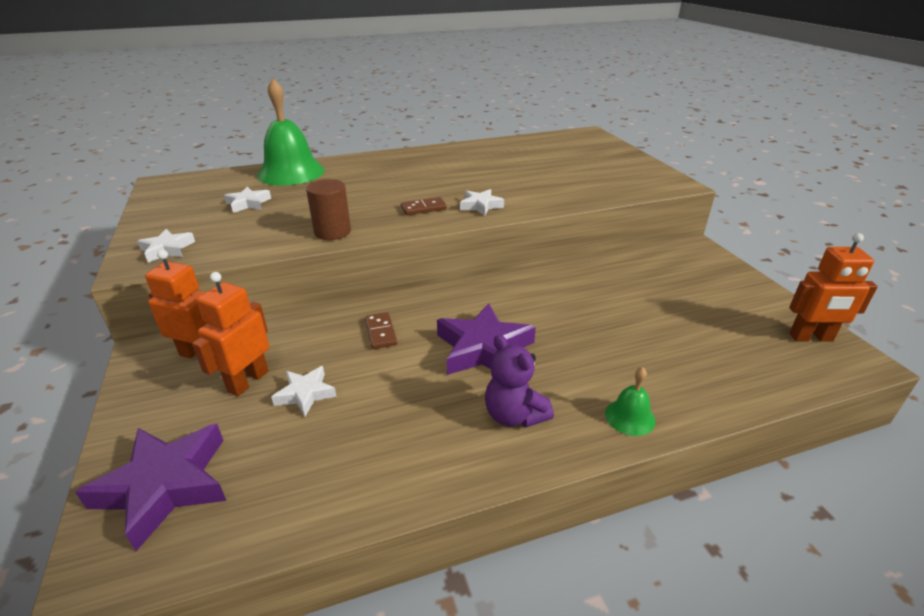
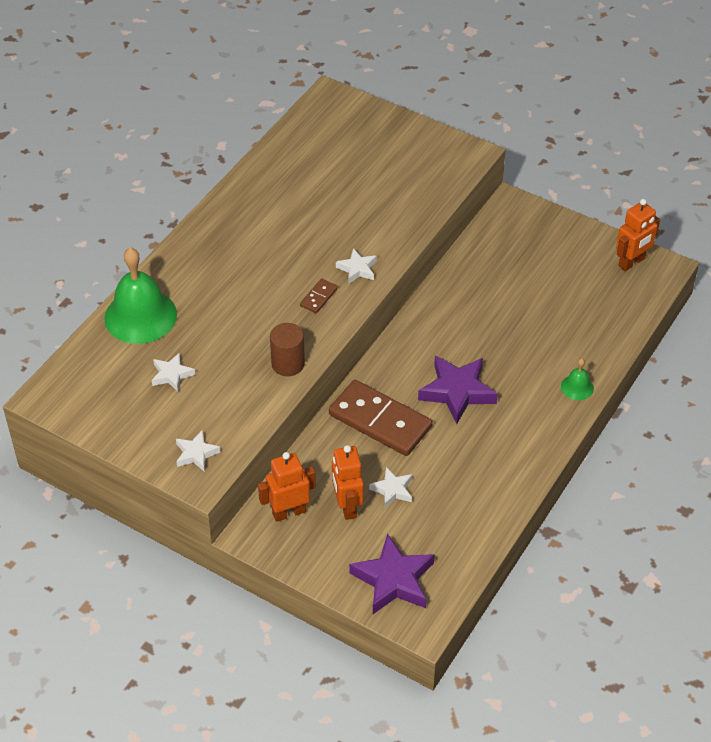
camera: 40 degrees left, 15 degrees up
(380, 332) = (380, 421): brown domino -> brown domino, size x2.30
(514, 415) = (519, 425): purple teddy bear -> none

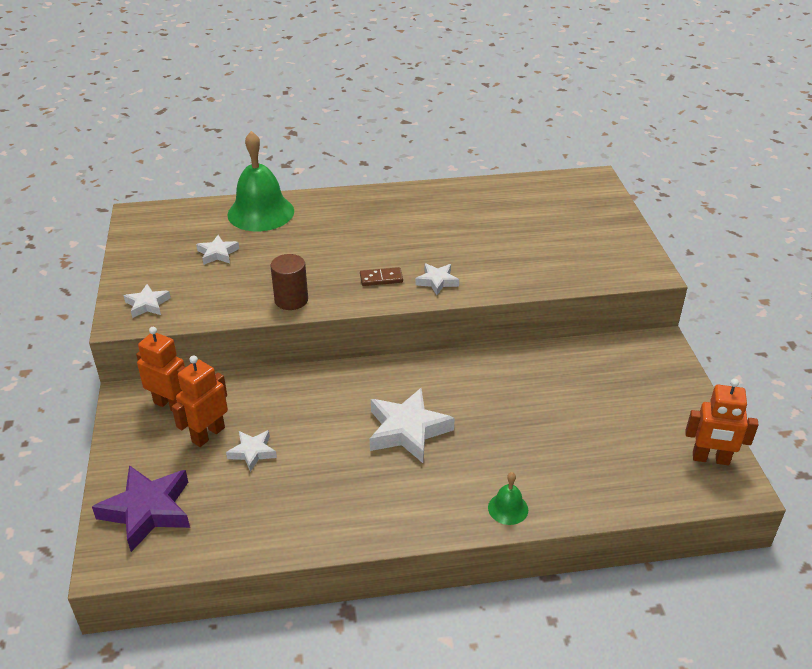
camera: 50 degrees right, 10 degrees down
(380, 421) = (322, 402): brown domino -> none
(457, 392) = (408, 430): purple star -> white star

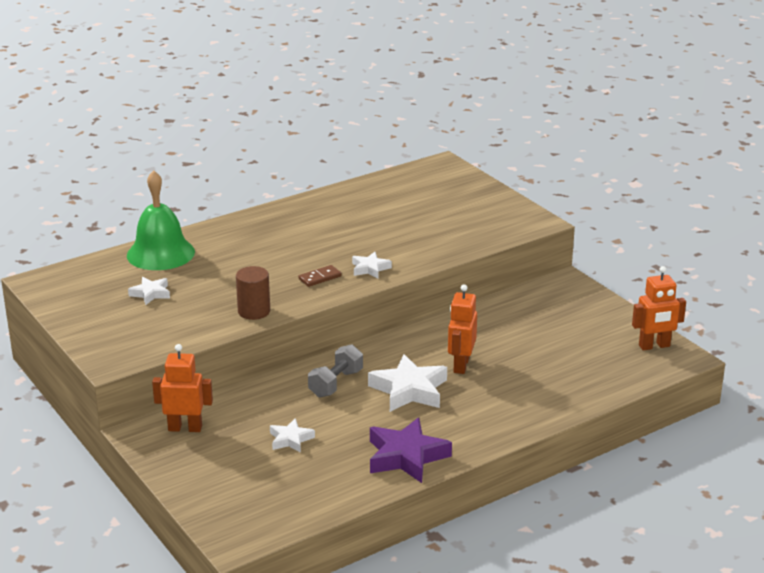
camera: 25 degrees left, 10 degrees down
(147, 304) = (122, 346): white star -> none
(147, 511) = (235, 501): purple star -> purple star (406, 456)
(208, 434) = (239, 439): orange robot -> orange robot (460, 365)
(342, 398) = (335, 383): none -> grey dumbbell
(508, 508) = (528, 417): green bell -> none

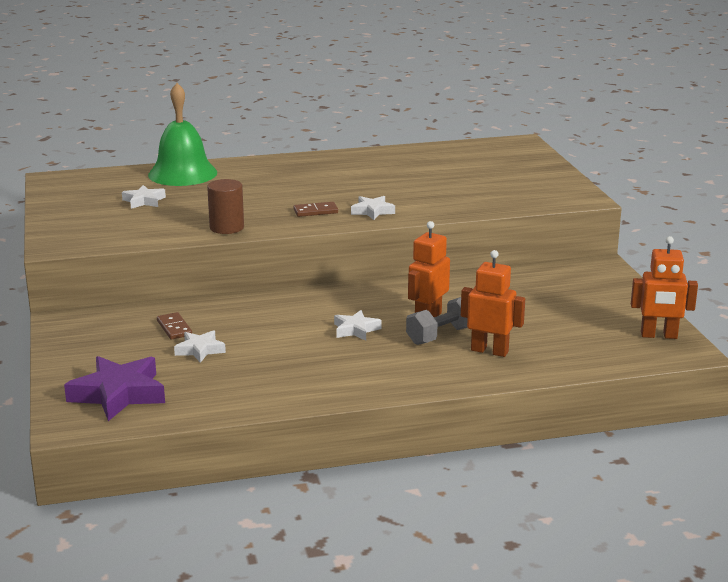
camera: 20 degrees right, 5 degrees down
(185, 428) = (108, 323): orange robot -> orange robot (489, 351)
(250, 421) = (174, 328): none -> brown domino
(335, 383) = (285, 312): grey dumbbell -> grey dumbbell (441, 335)
(406, 456) = (304, 385): purple star -> purple star (118, 394)
(409, 390) = (356, 330): white star -> white star, size x0.55

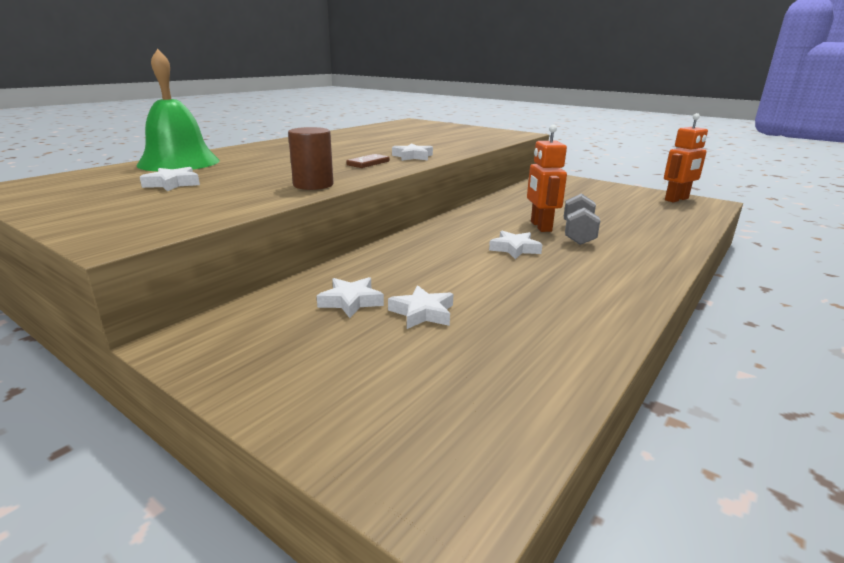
camera: 40 degrees left, 0 degrees up
(118, 394) = (433, 409): purple star -> none
(174, 328) = (351, 301): brown domino -> white star
(489, 351) = (629, 233): orange robot -> none

